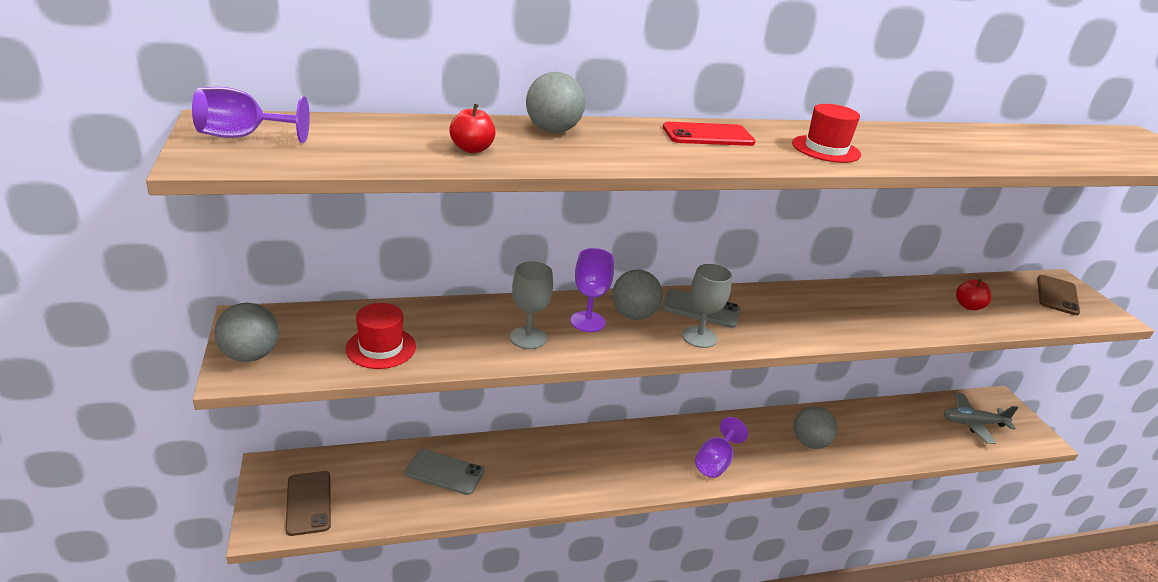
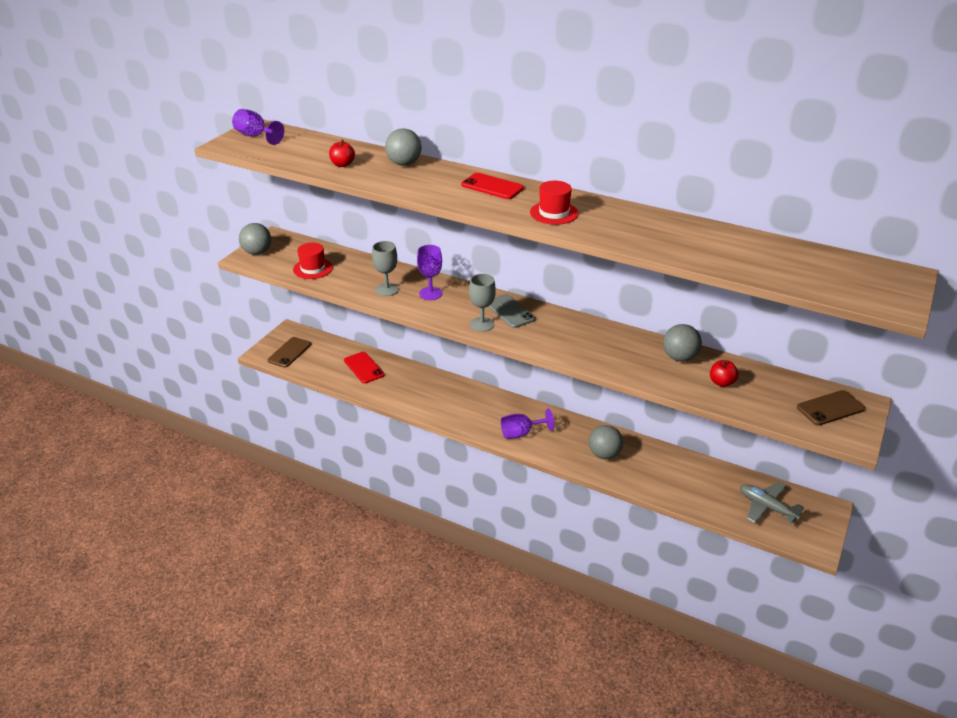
camera: 45 degrees right, 5 degrees up
(444, 472) = (364, 368): grey phone -> red phone
(633, 315) = (462, 300): grey ball -> grey ball (679, 357)

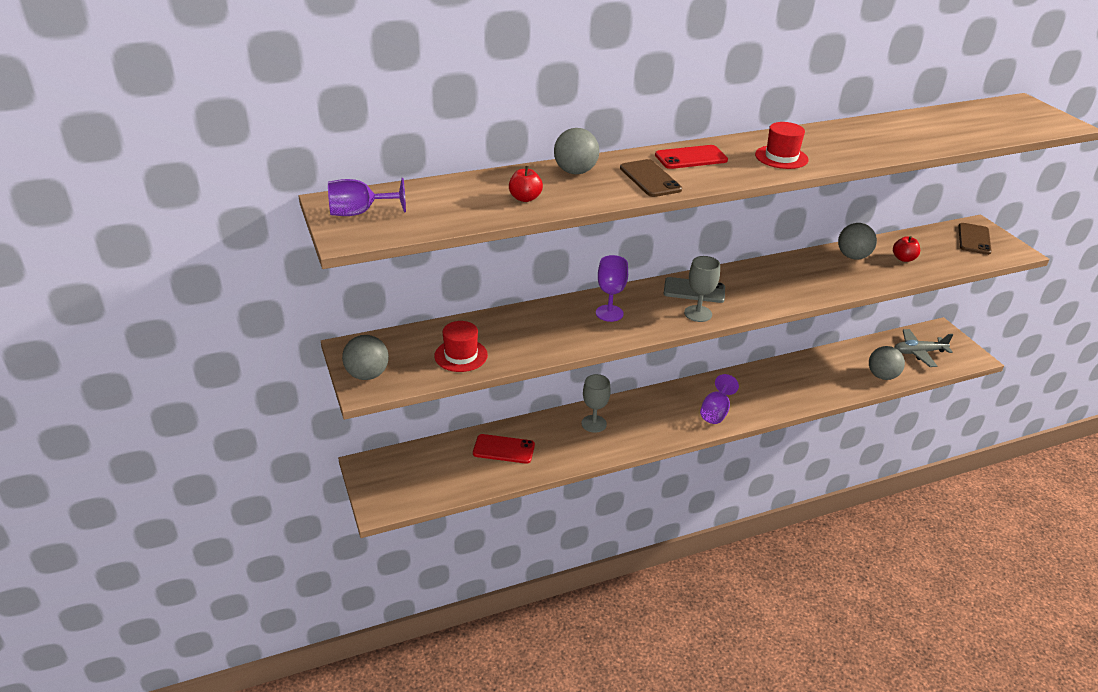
camera: 50 degrees left, 0 degrees up
(289, 352) = (406, 486): brown phone -> brown phone (650, 179)
(387, 290) = (568, 332): grey goblet -> grey goblet (594, 424)
(604, 454) = (788, 386): grey ball -> grey ball (882, 376)

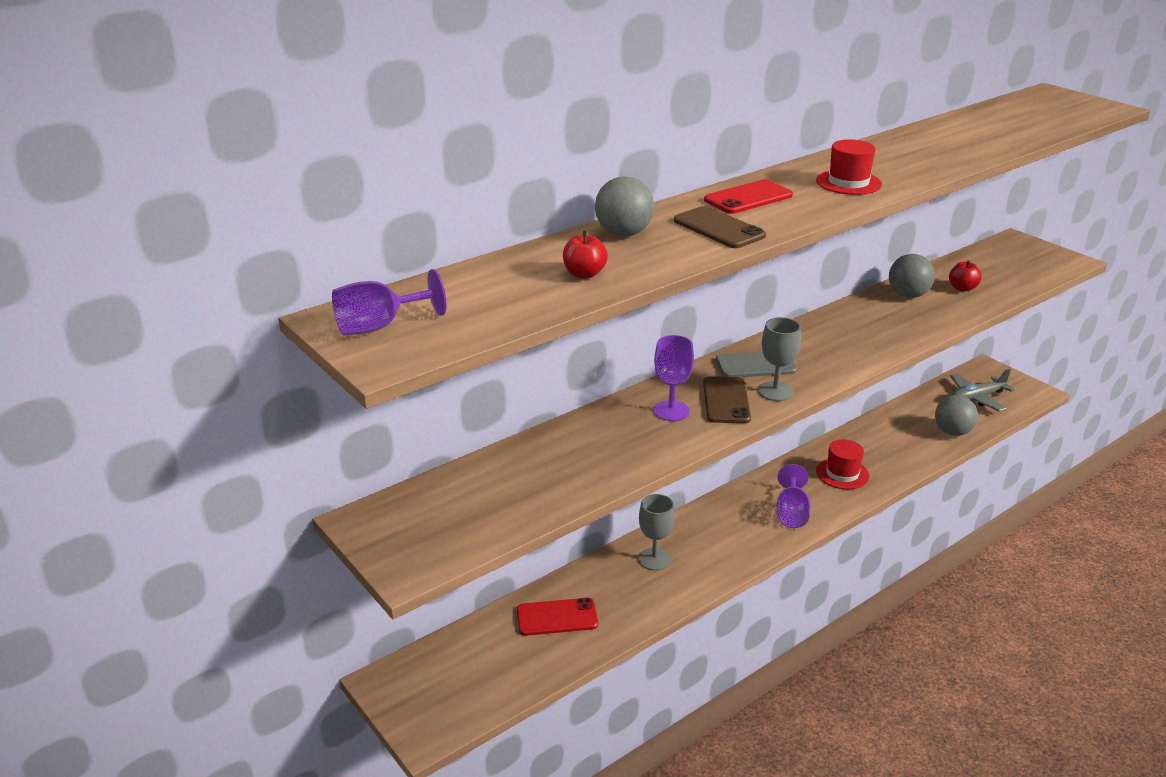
camera: 15 degrees left, 5 degrees down
(367, 375) = (401, 551): grey ball -> none
(461, 355) = (513, 500): red hat -> red hat (842, 473)
(974, 239) = (1021, 255): brown phone -> brown phone (726, 400)

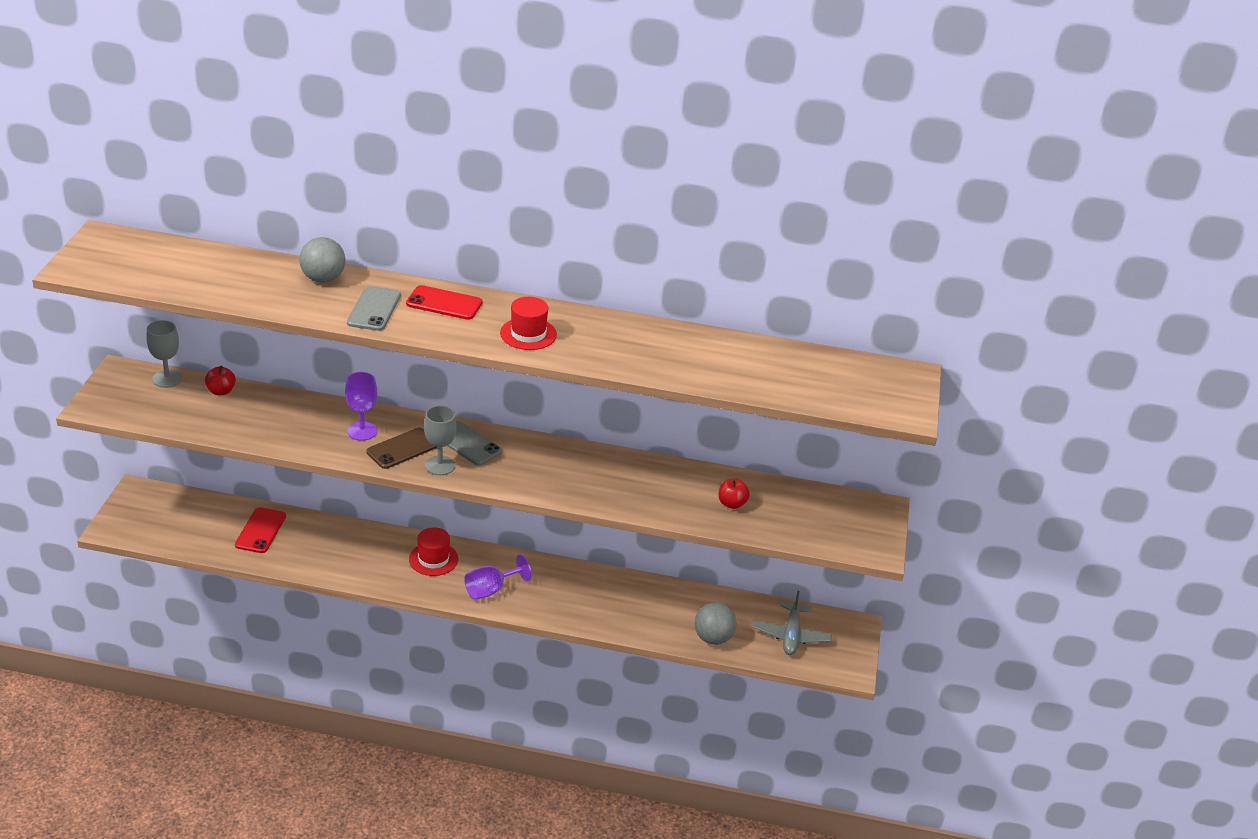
camera: 45 degrees right, 5 degrees up
(379, 326) = (107, 252): purple goblet -> none
(557, 617) = (261, 530): red phone -> red phone turned 60 degrees clockwise
(584, 274) = (245, 287): red apple -> red apple (221, 391)
(654, 559) = (364, 546): grey goblet -> grey goblet (167, 379)
(719, 228) = (374, 309): brown phone -> grey phone
(842, 473) = (575, 597): red hat -> red hat (433, 559)
(908, 295) = (680, 479): grey ball -> none
(977, 398) = (791, 636): grey plane -> grey plane turned 105 degrees counterclockwise

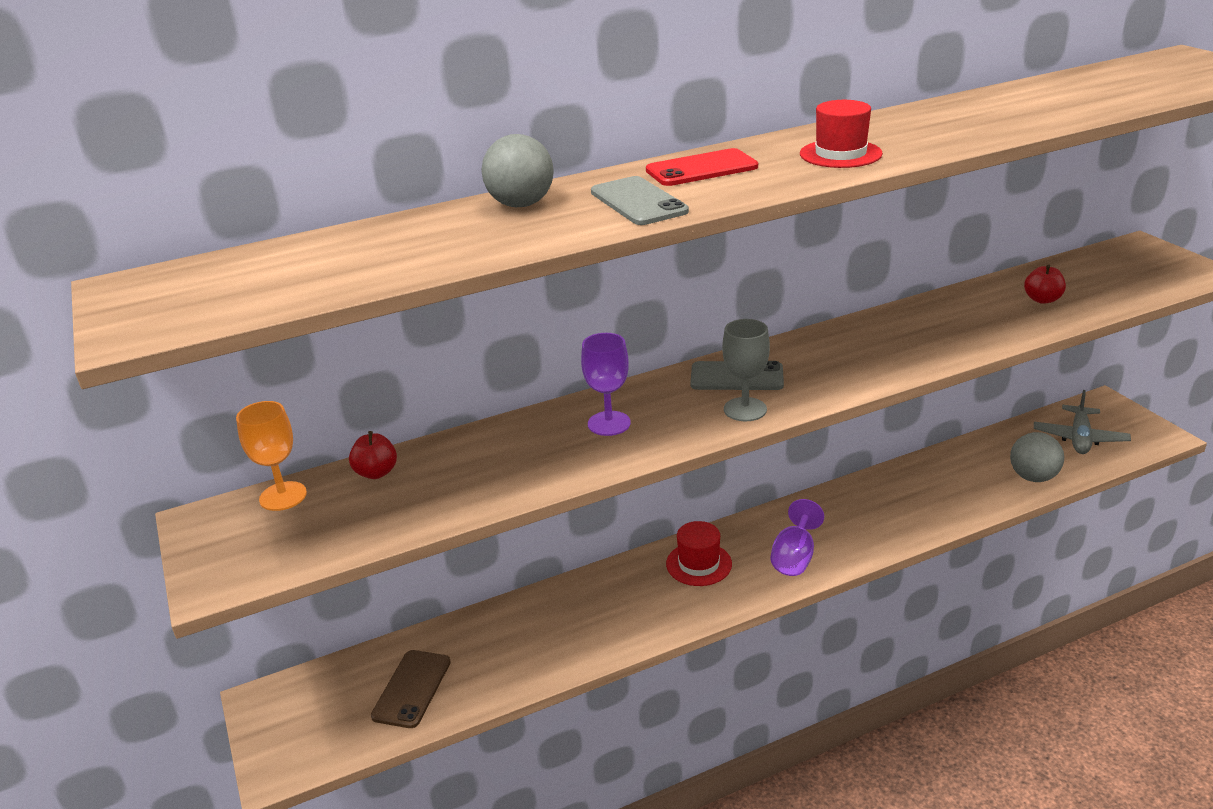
camera: 30 degrees left, 5 degrees down
(167, 379) = (283, 496): grey goblet -> orange goblet
(261, 530) = (476, 650): red phone -> none
(402, 449) = (680, 416): brown phone -> brown phone (412, 689)
(791, 636) = (1079, 438): grey plane -> grey plane turned 45 degrees clockwise

